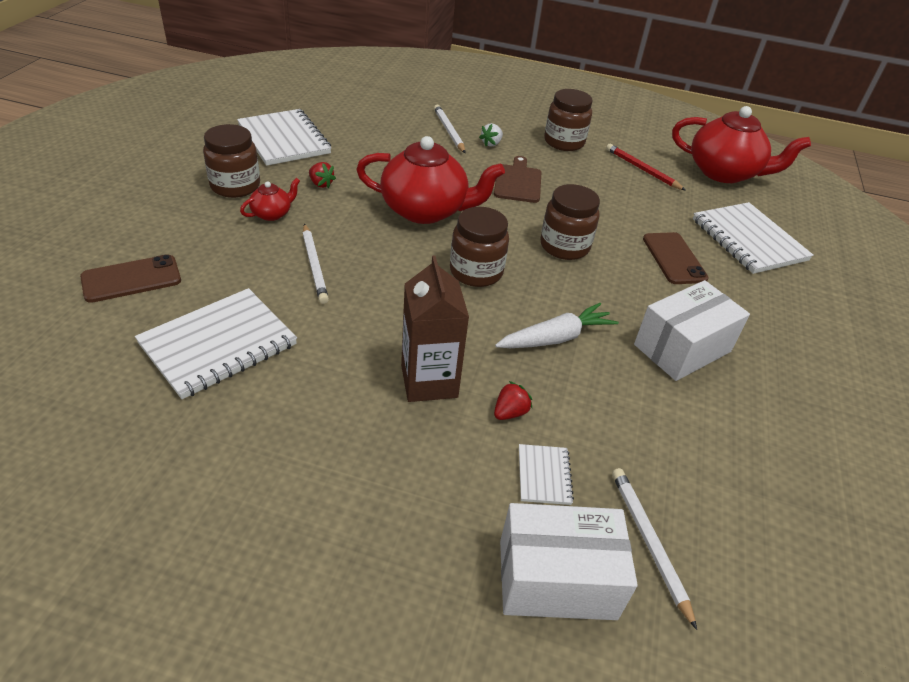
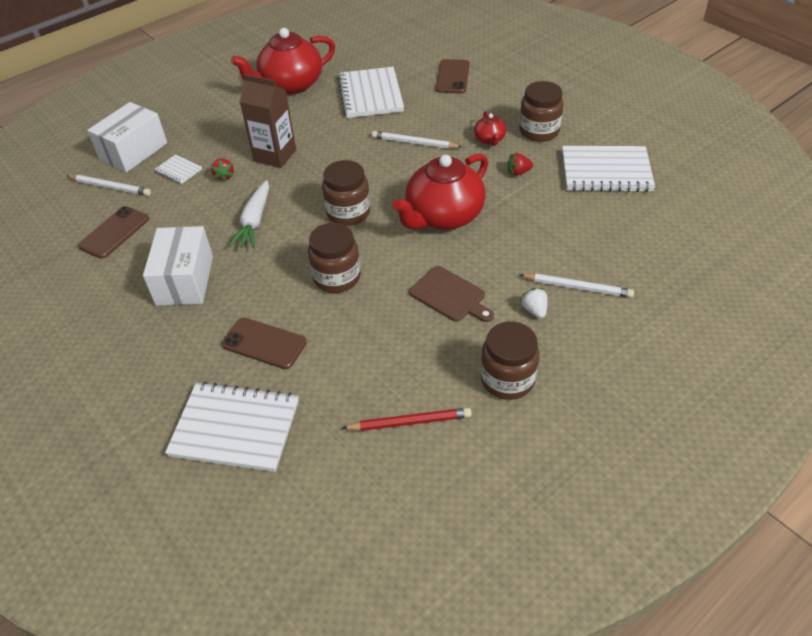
camera: 130 degrees right, 5 degrees up
(703, 465) = (114, 232): none -> brown phone
(724, 173) = (350, 514): red teapot -> red teapot (290, 85)

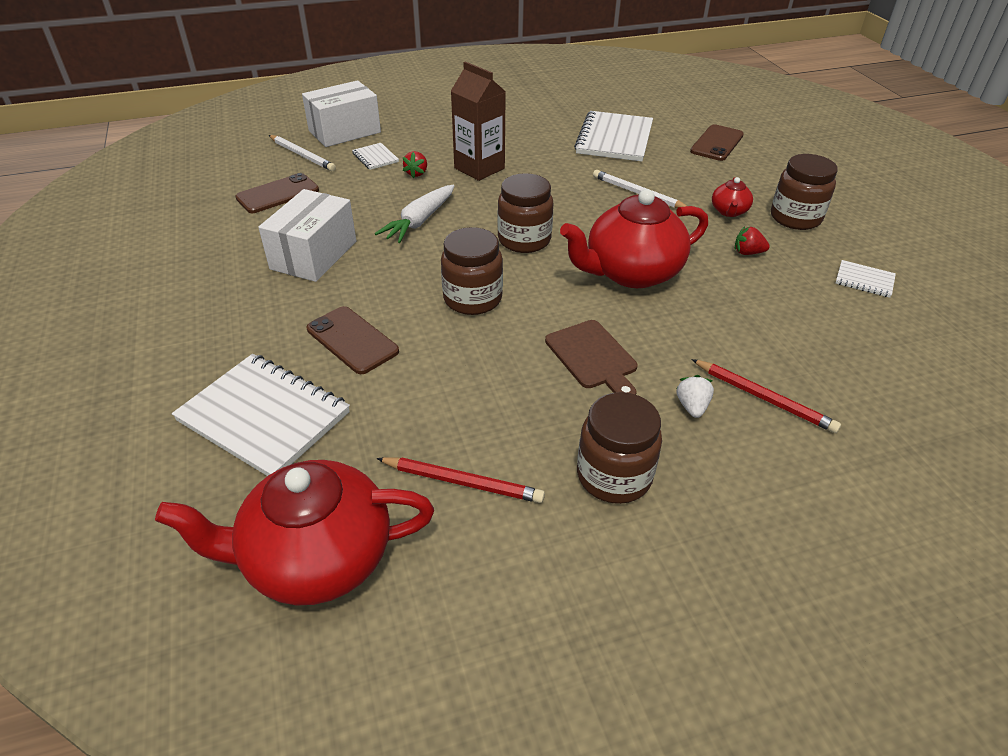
camera: 20 degrees right, 5 degrees down
(290, 85) = (534, 112): red teapot -> red teapot (315, 558)
(578, 287) = (764, 398): white pencil -> red pencil
(606, 171) = (864, 280): white notebook -> white notebook, size x0.47

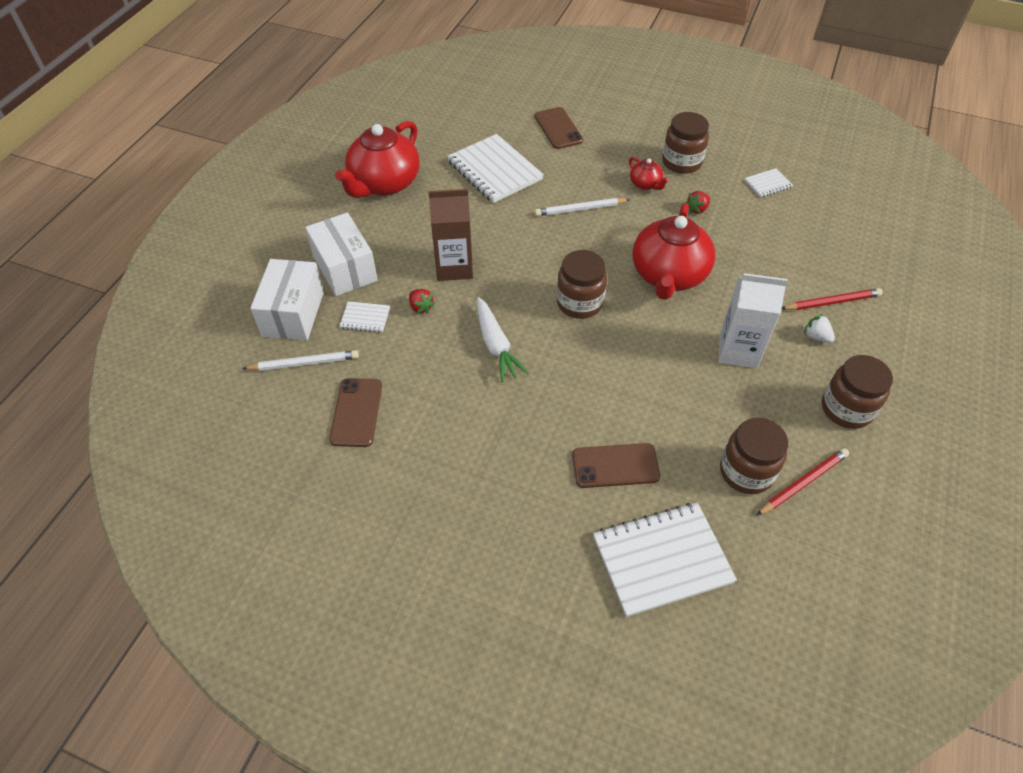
camera: 50 degrees left, 10 degrees up
(314, 255) = (480, 434): white box -> white box (345, 268)
(315, 558) = (818, 592): red teapot -> red teapot (384, 184)
(472, 299) = (625, 372): brown jar -> brown jar (746, 472)
(593, 357) = (738, 351): brown cutting board -> white carton

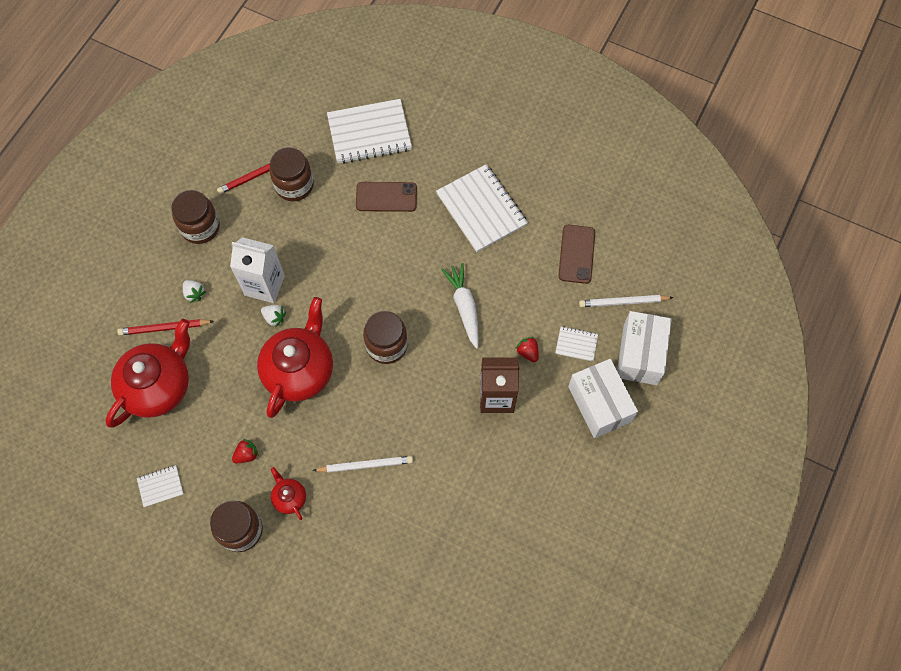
camera: 175 degrees left, 15 degrees up
(384, 184) = (568, 522): red teapot -> red teapot (158, 386)
(495, 170) = (448, 534): white notebook -> white notebook (481, 209)
(558, 128) = (367, 604): brown phone -> none
(714, 320) = (274, 318): none -> white strawberry

